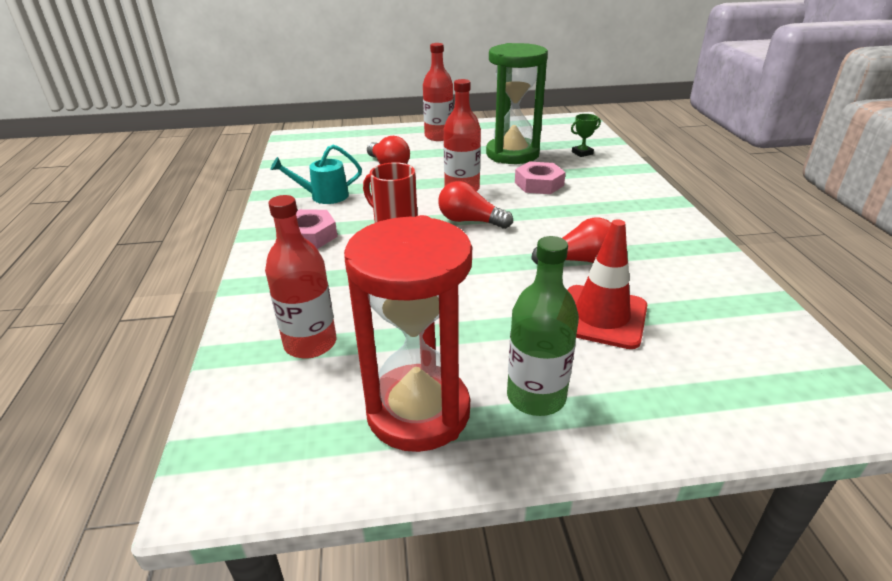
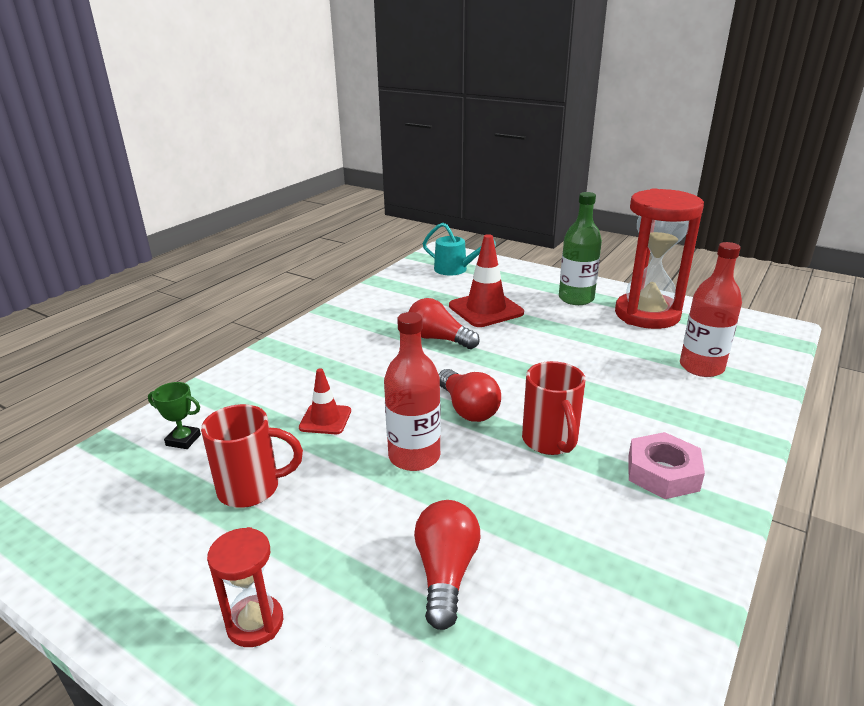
camera: 140 degrees left, 5 degrees down
(323, 196) = (608, 544): turquoise watering can -> turquoise watering can (455, 269)
(439, 136) = (255, 623): red bottle -> red hourglass
(512, 154) = (251, 488): green hourglass -> red mug
(539, 184) = (325, 419): pink nut -> red traffic cone

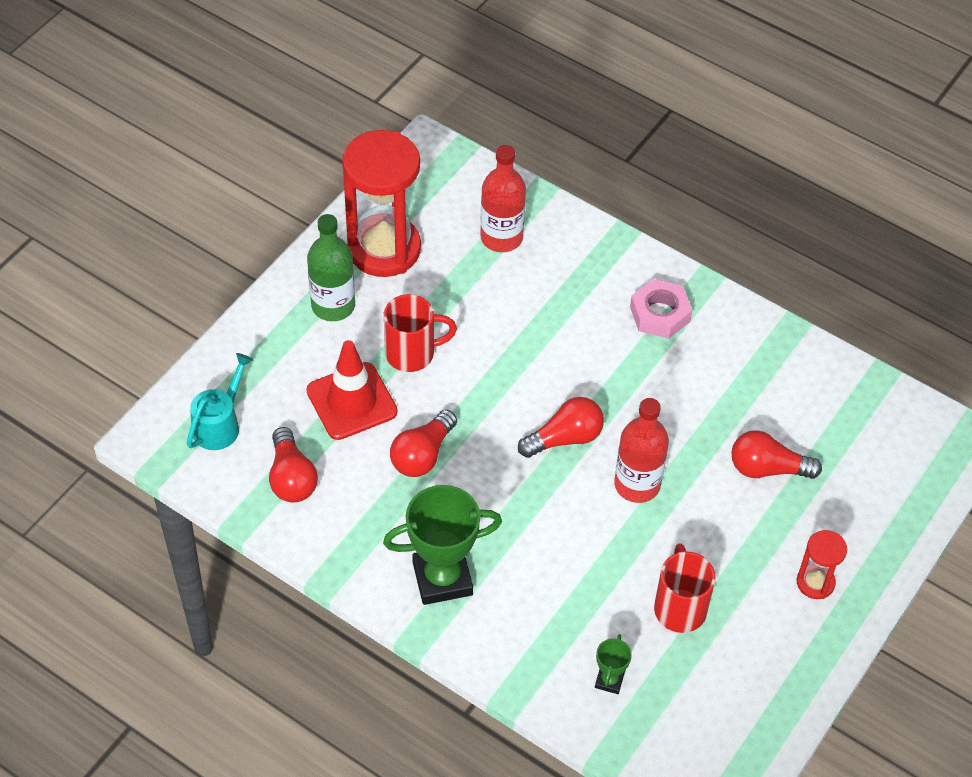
camera: 90 degrees left, 25 degrees up
(317, 352) = (442, 578): none -> green trophy
(325, 419) = (578, 559): red traffic cone -> none
(412, 293) = (291, 478): none -> red light bulb
(550, 441) = (617, 381): red mug -> red mug (412, 353)

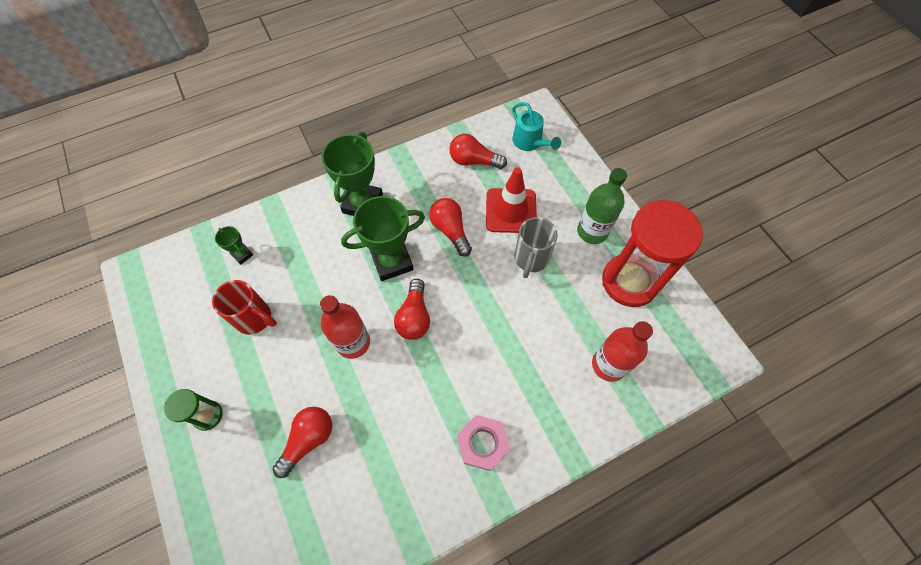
camera: 120 degrees right, 10 degrees up
(412, 353) = (531, 259): red mug -> grey mug
(508, 498) = (392, 261): none -> green trophy
(815, 582) = (208, 415): red hourglass -> green hourglass

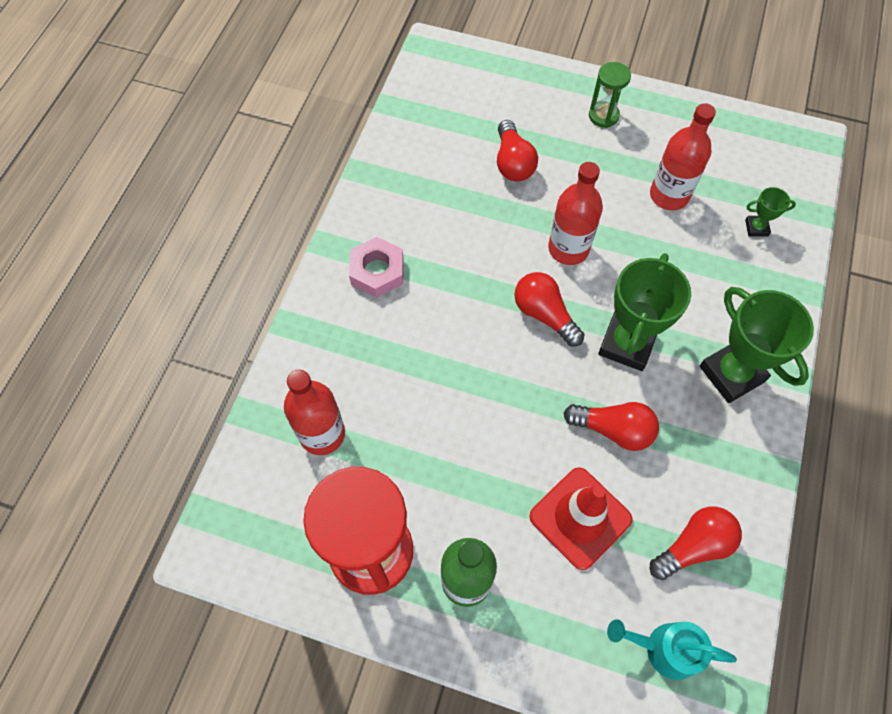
camera: 135 degrees right, 0 degrees up
(255, 318) = (669, 195): red mug -> red bottle
(531, 259) = (499, 477): grey mug -> none

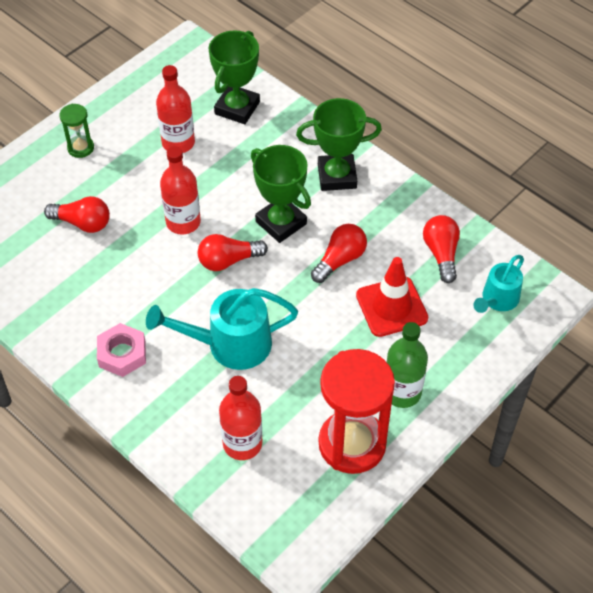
camera: 65 degrees left, 10 degrees down
(438, 365) = (229, 345): none -> turquoise watering can
(756, 228) = (237, 108): green trophy -> green trophy, size x2.13

